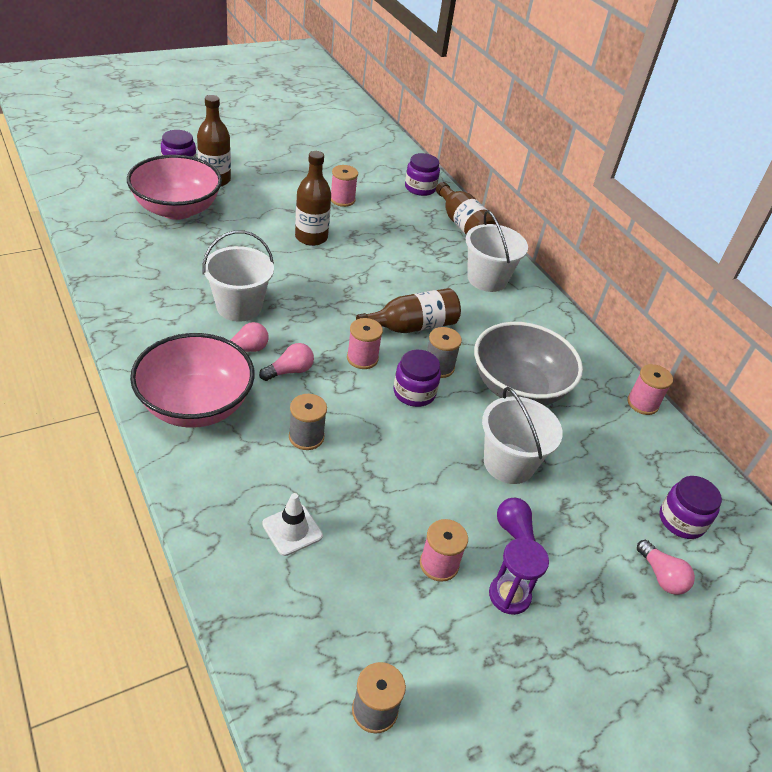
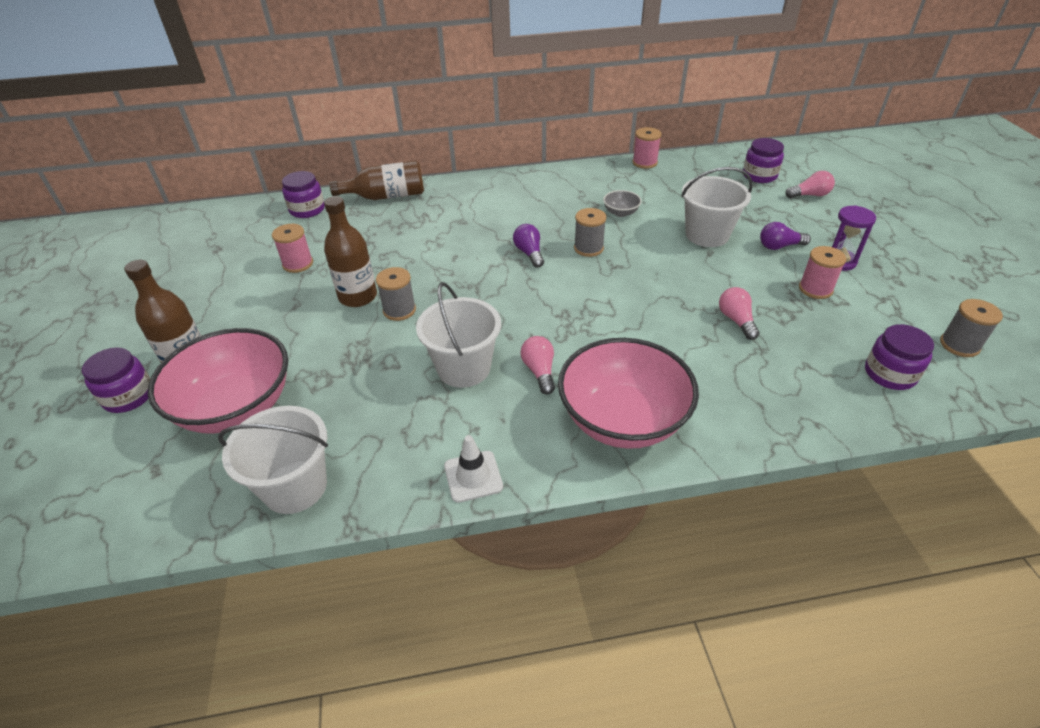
camera: 65 degrees left, 0 degrees up
(289, 371) = (579, 342): pink light bulb -> pink light bulb (736, 320)
(292, 530) = (790, 367): white traffic cone -> white traffic cone (473, 476)
(306, 437) = (673, 342): grey spool -> grey spool (399, 310)
(362, 358) = (568, 291): pink spool -> none
(412, 326) = (529, 253): brown bottle -> purple light bulb
(414, 392) = (620, 267): purple jar -> purple jar (890, 374)
(487, 279) = (473, 199): white bucket -> white bucket (295, 487)
(518, 388) = (621, 213): grey bowl -> grey bowl, size x0.41

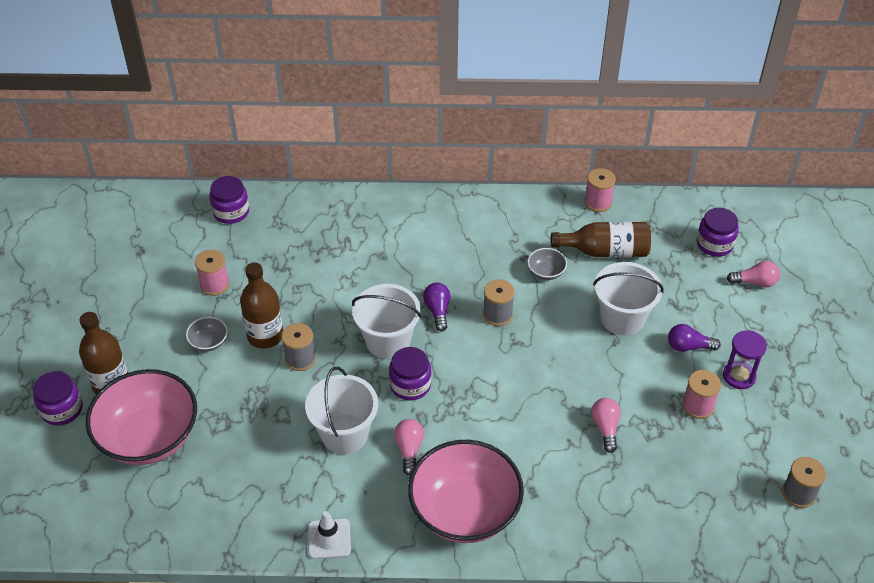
camera: 10 degrees right, 5 degrees up
(295, 487) = (190, 520): white bucket -> white bucket (388, 341)
(297, 310) = (209, 342): none -> grey bowl
(386, 196) = (313, 206): brown bottle -> brown bottle (605, 251)
(890, 374) = (717, 511): purple jar -> purple jar (410, 385)

